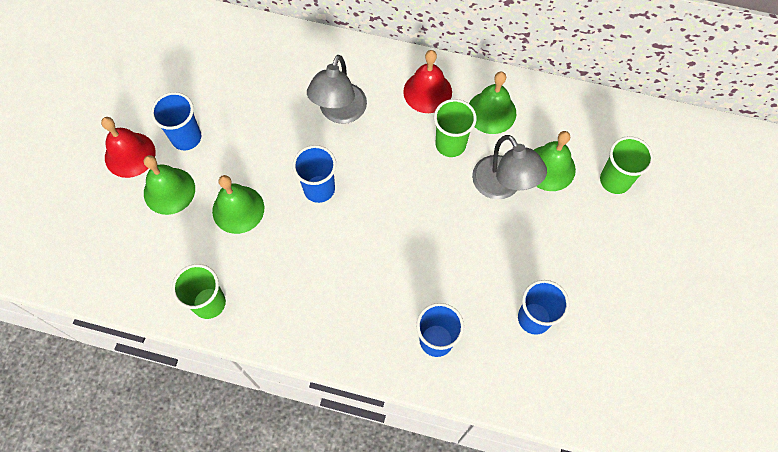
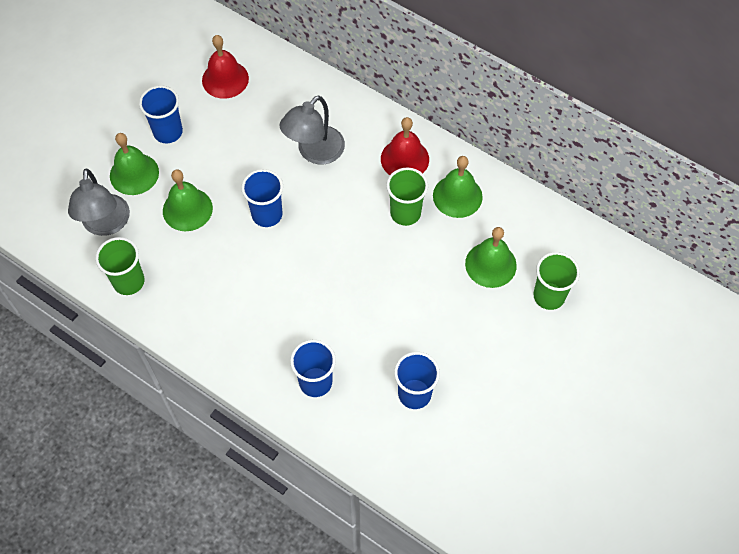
camera: 20 degrees right, 5 degrees down
(130, 154) = (113, 132): red bell -> red bell (225, 79)
(502, 186) = (437, 267): grey lamp -> grey lamp (106, 224)

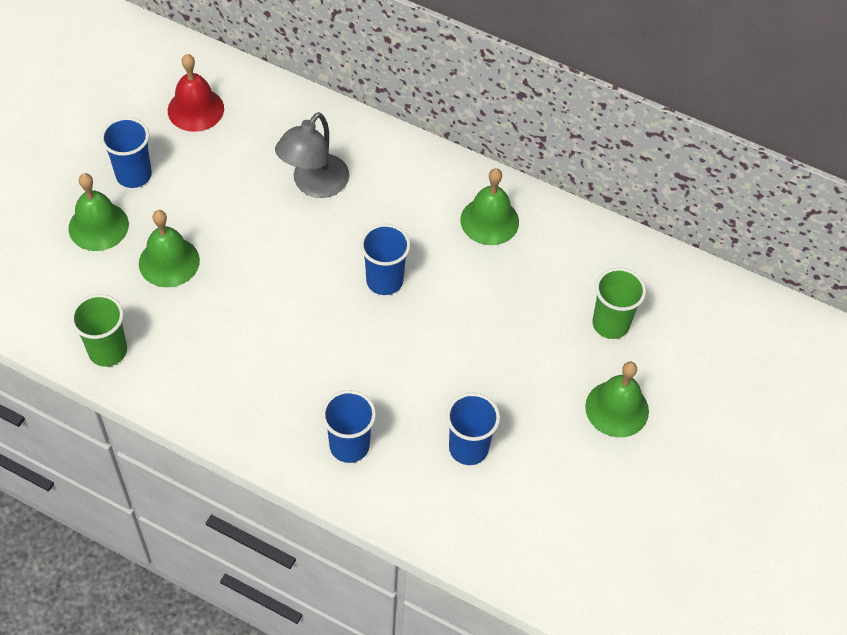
camera: 10 degrees left, 5 degrees down
(106, 224) = (71, 287): grey lamp -> none
(267, 214) = (266, 260): blue cup -> blue cup (384, 281)
(404, 159) = (422, 184): red bell -> none
(405, 213) = (431, 245): green cup -> none
(490, 264) = (538, 294): green bell -> green bell (617, 408)

